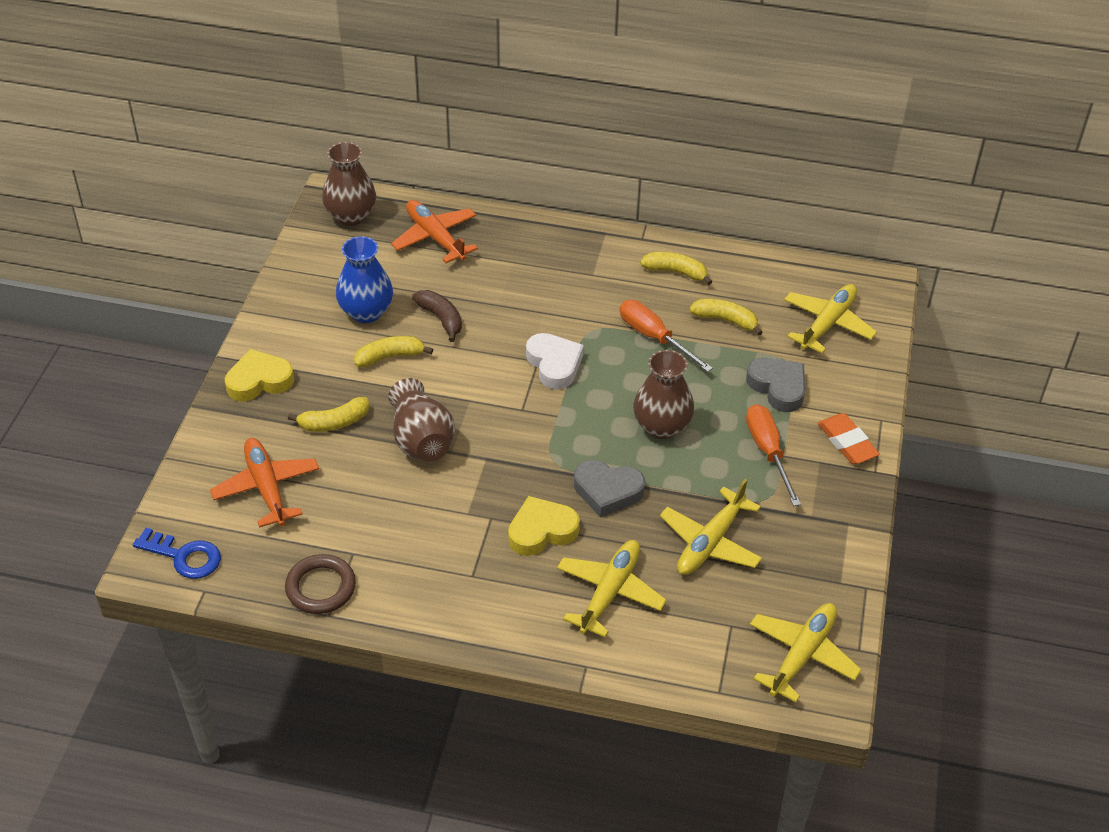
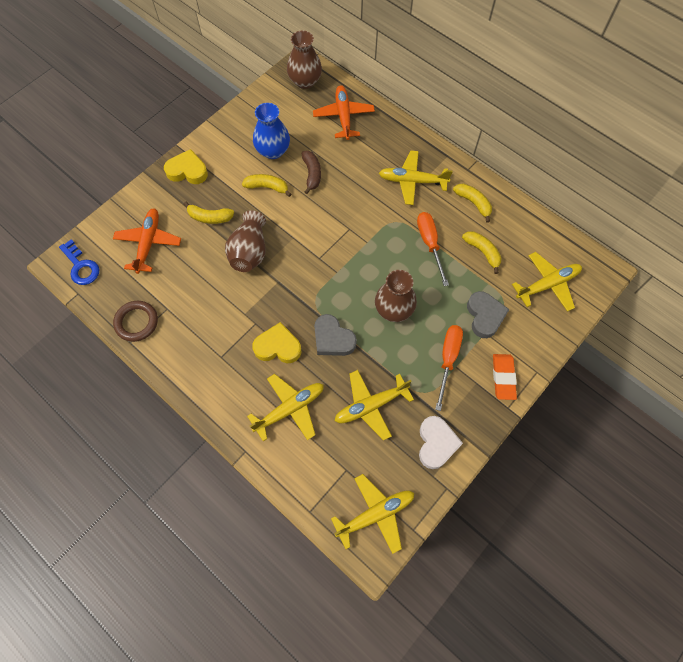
camera: 30 degrees right, 20 degrees up
(554, 364) = (357, 235): white heart -> white heart (436, 443)
(581, 277) = (412, 181): none -> yellow plane

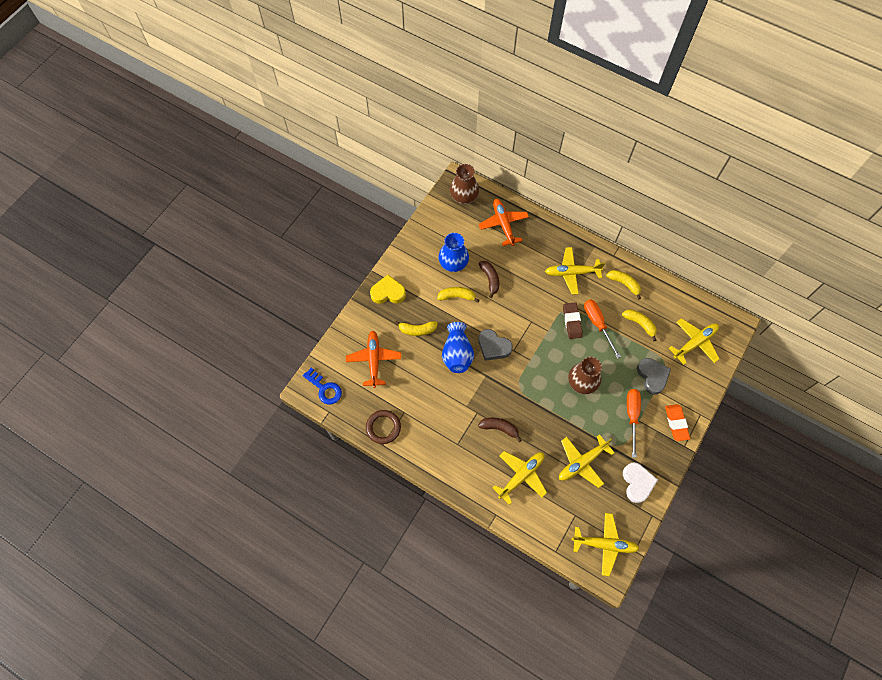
camera: 10 degrees left, 0 degrees up
(249, 252) = (457, 354): brown vase -> blue vase
(278, 347) = (499, 428): yellow heart -> brown banana
(333, 339) = (540, 414): grey heart -> grey heart (493, 347)
(375, 514) = (604, 544): yellow plane -> yellow plane turned 45 degrees clockwise
(399, 236) = (572, 321): none -> brown eraser

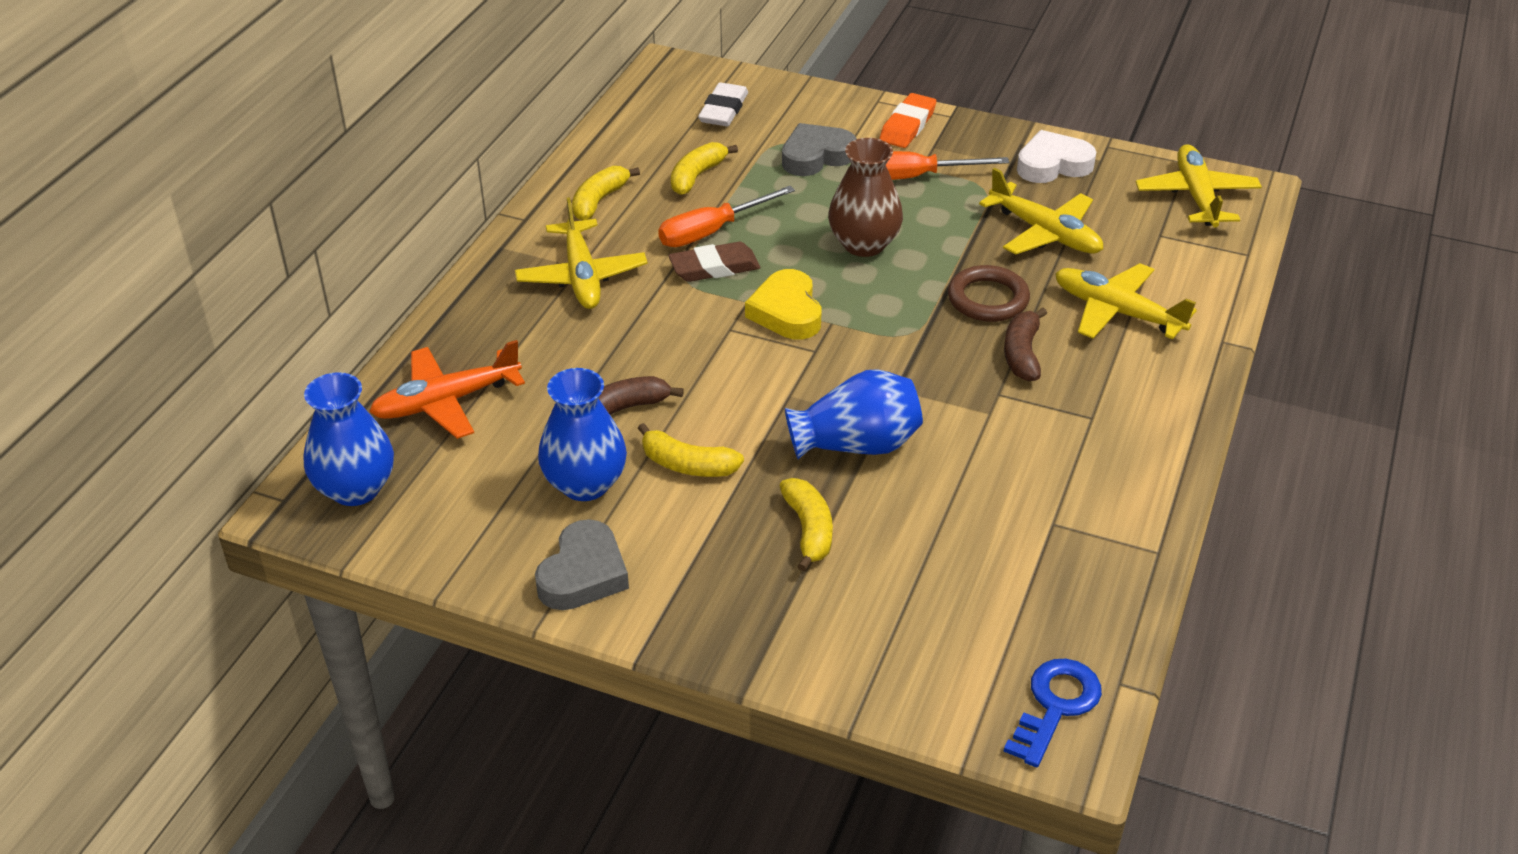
camera: 100 degrees left, 25 degrees down
(374, 360) = (928, 608): orange plane -> none
(383, 427) = (1112, 557): brown ring -> brown ring (988, 299)
(388, 292) = (704, 611): yellow heart -> yellow heart (786, 312)
(457, 296) = (687, 465): yellow banana -> yellow banana turned 60 degrees counterclockwise
(464, 197) = (355, 489): brown vase -> blue vase
(493, 347) = (816, 384): grey heart -> grey heart (583, 574)
(676, 423) = (907, 126): orange eraser -> orange eraser turned 45 degrees counterclockwise
(694, 343) = (723, 110): yellow plane -> white eraser

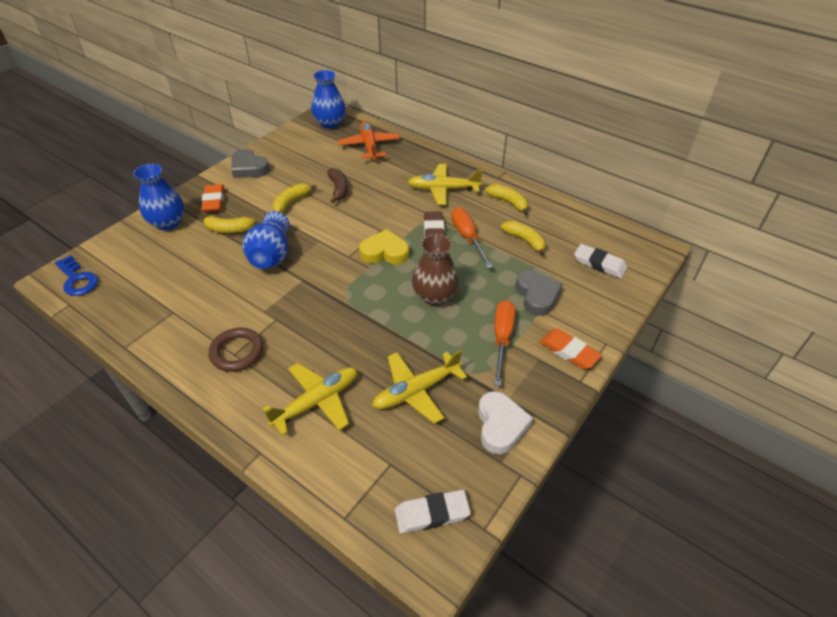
camera: 105 degrees right, 5 degrees up
(585, 484) = (298, 174): blue vase -> blue vase (168, 223)
(725, 589) = (214, 201): none -> orange eraser
(988, 299) = (359, 339): brown ring -> brown ring (237, 352)
(1022, 354) = (302, 339): brown banana -> none
(1196, 196) = (432, 513): yellow plane -> white eraser

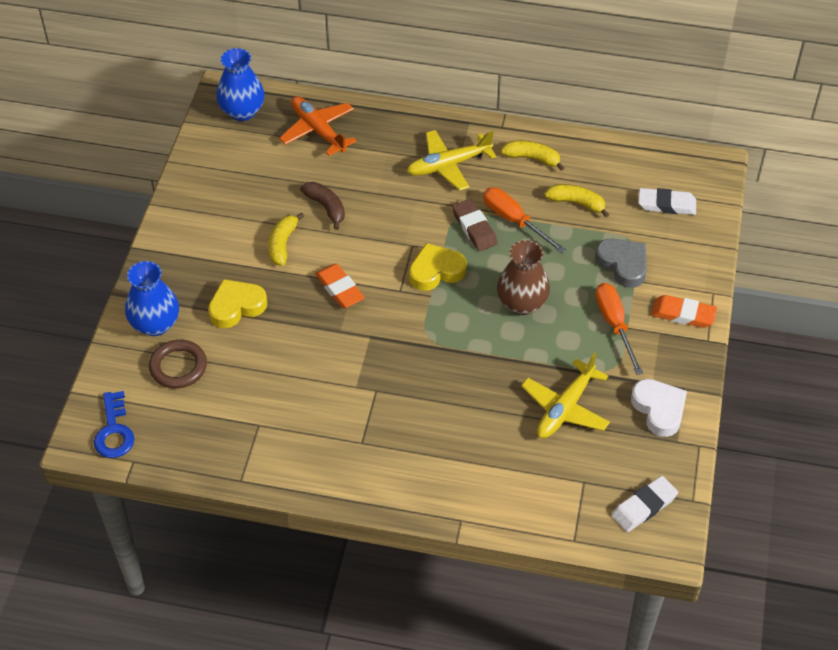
camera: 25 degrees left, 5 degrees up
(77, 279) = (114, 431): blue key -> blue key turned 60 degrees clockwise
(214, 201) = (186, 276): orange eraser -> orange eraser (339, 289)
(228, 229) = (236, 306): yellow banana -> yellow heart
(237, 352) = (363, 439): brown ring -> brown ring (178, 367)
(249, 168) = (191, 215): grey heart -> none
(271, 255) = (313, 321): blue vase -> none
(317, 401) = (479, 455): yellow plane -> none

